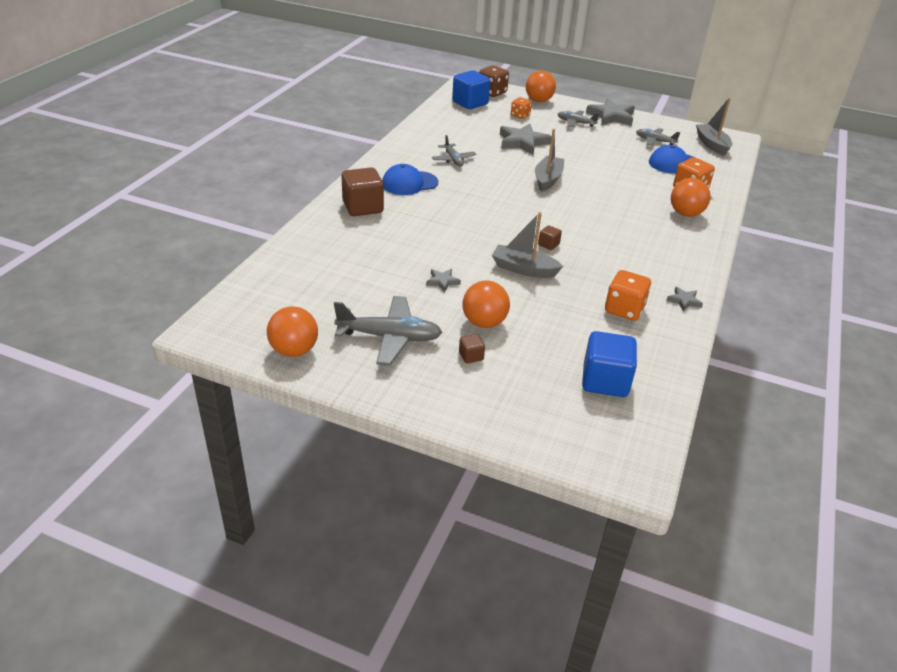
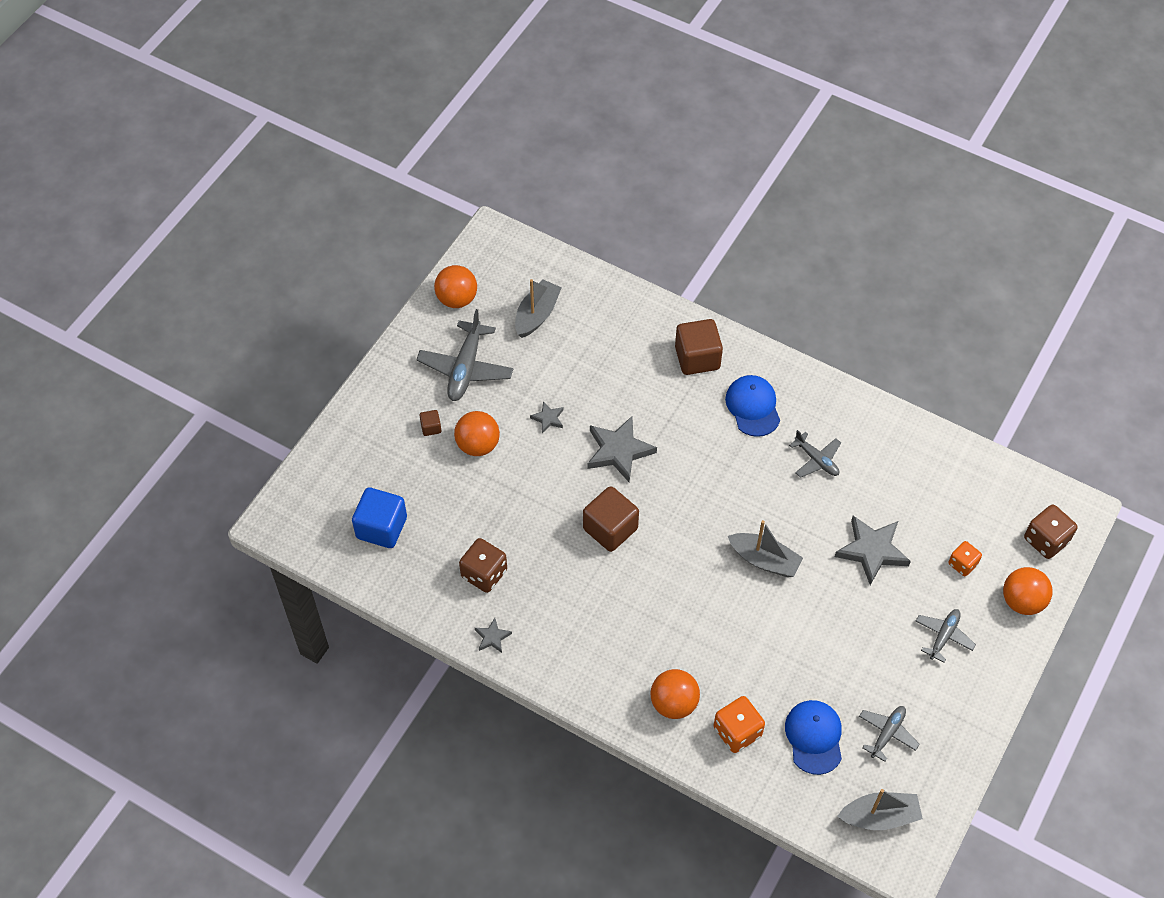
camera: 100 degrees right, 20 degrees up
(453, 159) = (816, 460): grey plane -> grey plane turned 120 degrees counterclockwise
(470, 103) = (1001, 504): blue cube -> none
(523, 269) = (564, 495): grey boat -> grey boat (537, 315)
(548, 245) = (610, 529): brown cube -> brown cube, size x2.18
(611, 116) = (972, 695): grey star -> grey star (619, 451)
(624, 309) = (484, 574): orange dice -> brown dice

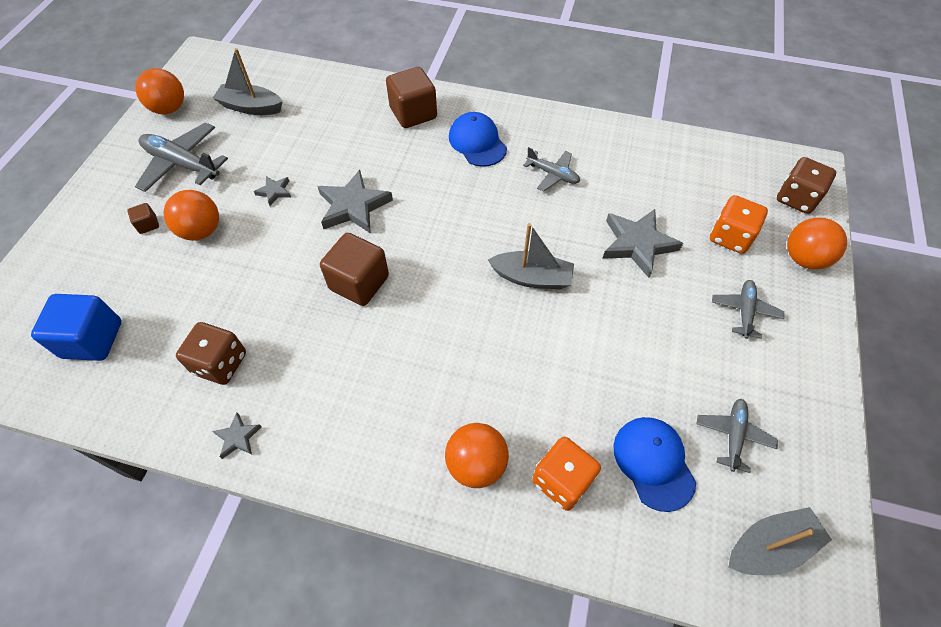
camera: 15 degrees left, 0 degrees up
(465, 368) = (182, 164): grey plane -> grey plane turned 120 degrees clockwise
(537, 315) = (251, 107): grey boat -> grey boat turned 90 degrees counterclockwise
(962, 564) = (730, 237): orange dice -> orange dice, size x1.55

